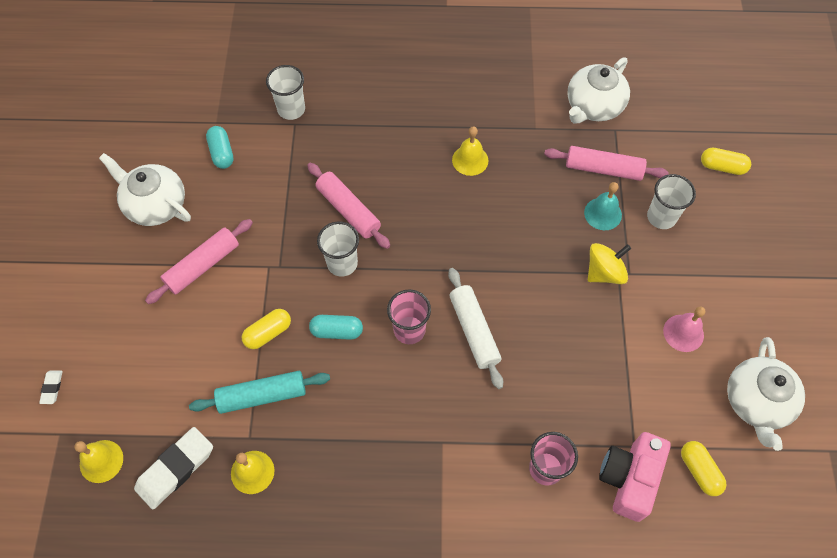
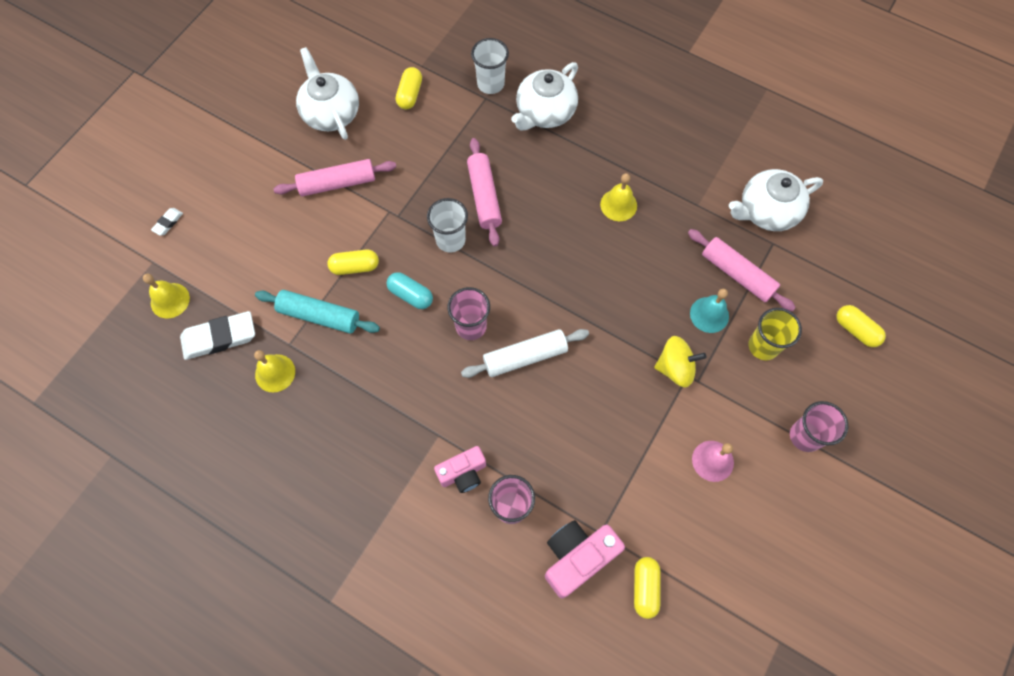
camera: 30 degrees right, 5 degrees up
(221, 153) = (410, 94): turquoise capsule -> yellow capsule
(474, 331) = (525, 357): white rolling pin -> white rolling pin turned 60 degrees clockwise
(485, 463) = (463, 473): none -> pink camera
(661, 217) = (763, 346): white cup -> yellow cup
(740, 272) = (805, 436): none -> pink cup
(756, 402) = (740, 560): white teapot -> white teapot (544, 112)

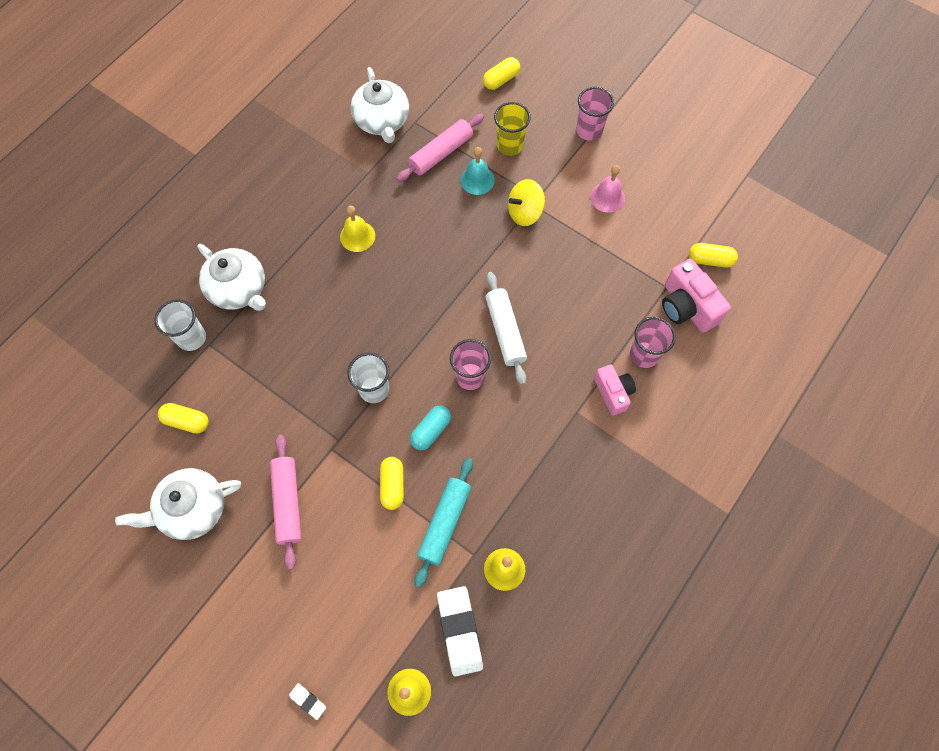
camera: 85 degrees left, 0 degrees up
(484, 196) = (329, 354): pink rolling pin -> none
(675, 368) = (525, 212): yellow spinning top -> yellow spinning top turned 120 degrees counterclockwise

